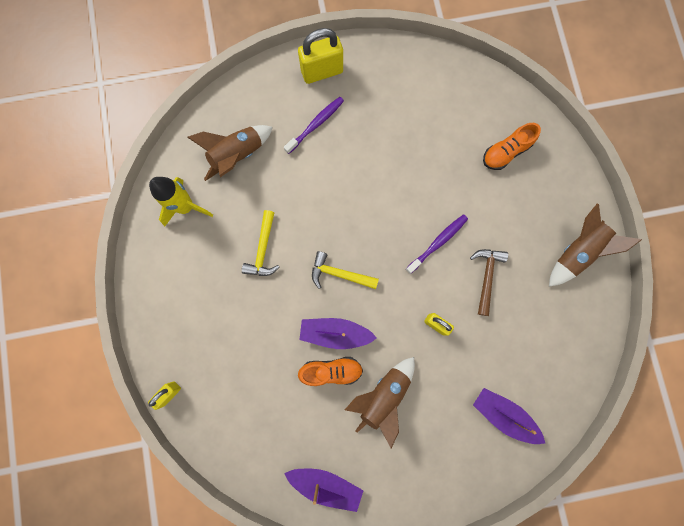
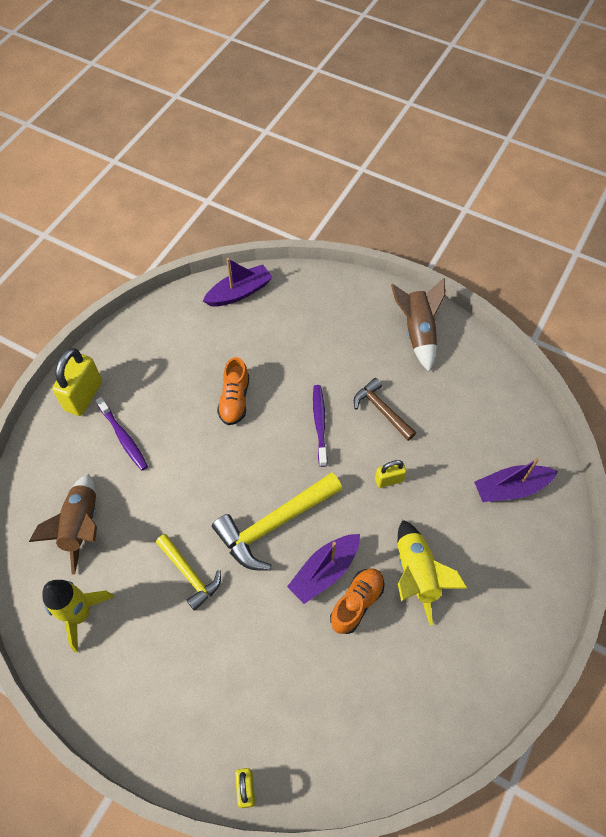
camera: 50 degrees left, 20 degrees down
(315, 124) = (123, 437): purple toothbrush -> purple toothbrush turned 150 degrees clockwise
(326, 483) = (460, 695): purple boat -> purple boat (239, 292)
(339, 274) = (274, 524): yellow hammer -> yellow hammer, size x1.66
(383, 395) = (416, 574): brown rocket -> yellow rocket
(505, 152) = (292, 318): orange shoe -> orange shoe (234, 400)

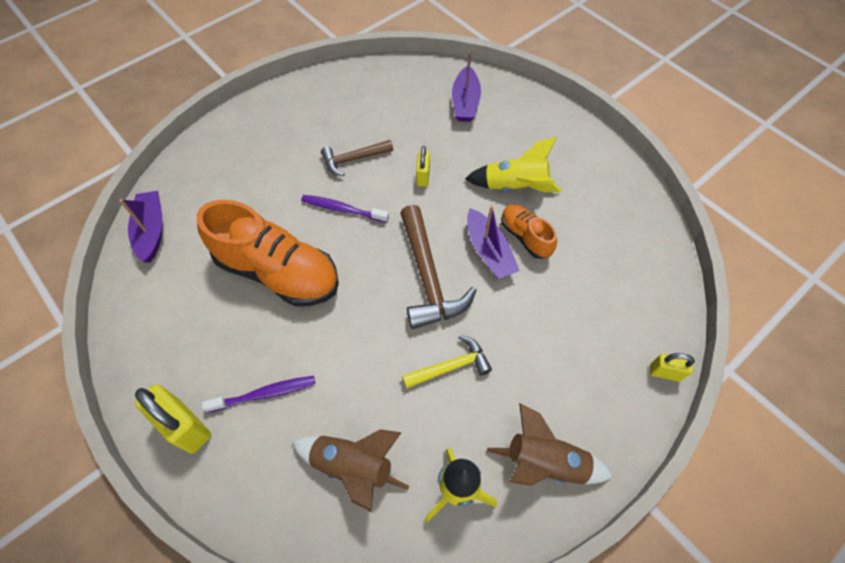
camera: 70 degrees left, 0 degrees up
(234, 400) = (278, 272): orange shoe -> orange shoe, size x1.98
(274, 524) = (428, 277): yellow hammer -> brown hammer
(418, 332) = (290, 108): brown rocket -> brown rocket (545, 462)

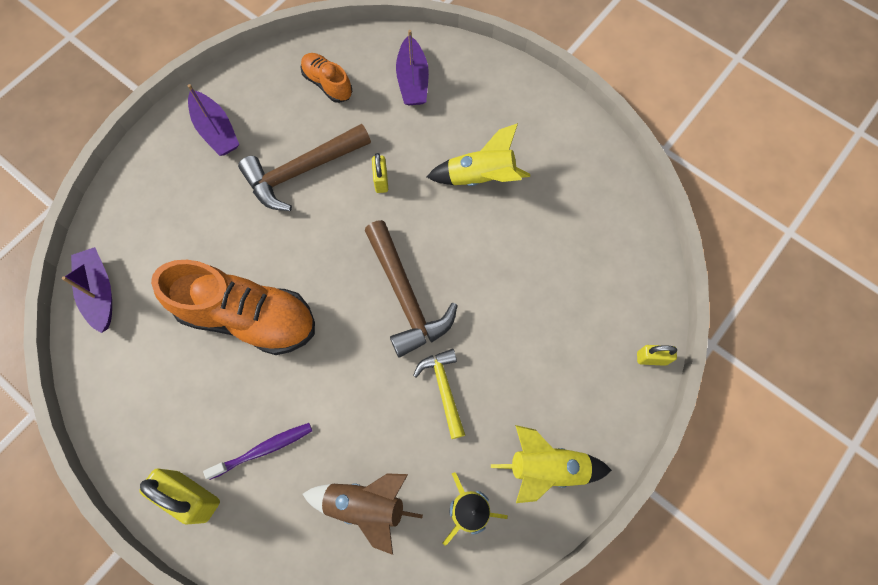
camera: 10 degrees left, 10 degrees up
(342, 209) = (301, 233): purple toothbrush -> none
(353, 159) = (301, 171): brown hammer -> brown hammer, size x1.66
(451, 366) = (444, 388): yellow hammer -> yellow hammer turned 75 degrees counterclockwise
(489, 251) = (463, 257): purple boat -> purple boat (216, 130)
(525, 237) = (499, 234): orange shoe -> orange shoe (327, 84)
(545, 462) = (547, 468): brown rocket -> yellow rocket

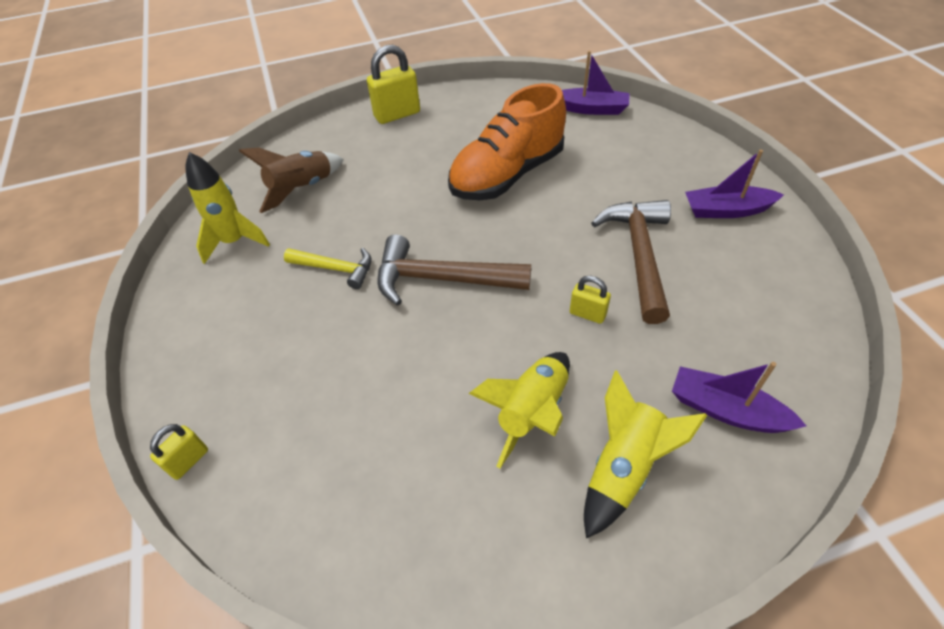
camera: 125 degrees right, 20 degrees down
(263, 449) = (394, 153): purple toothbrush -> none
(327, 84) = (756, 319): orange shoe -> none
(547, 468) = (203, 307): yellow rocket -> yellow rocket (624, 468)

